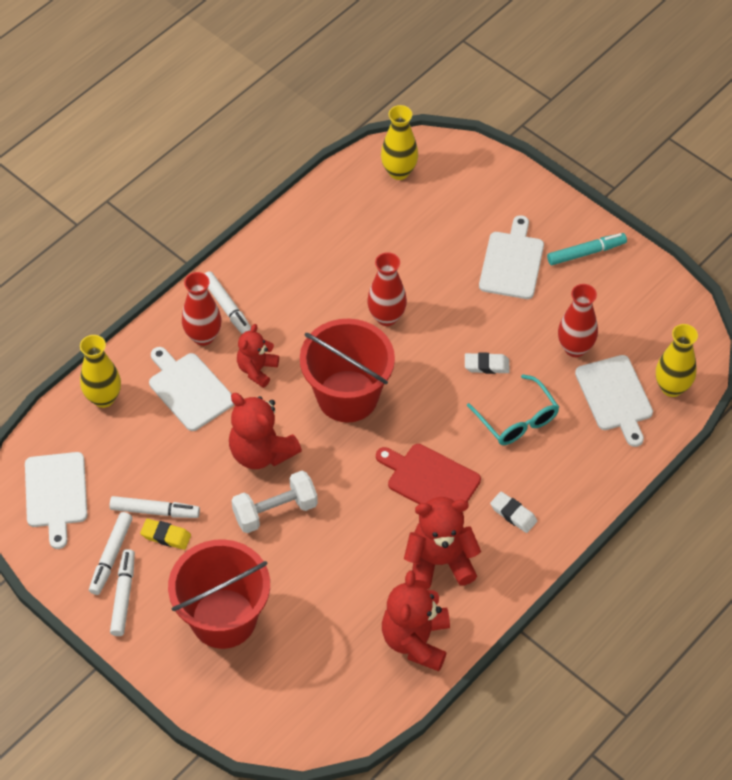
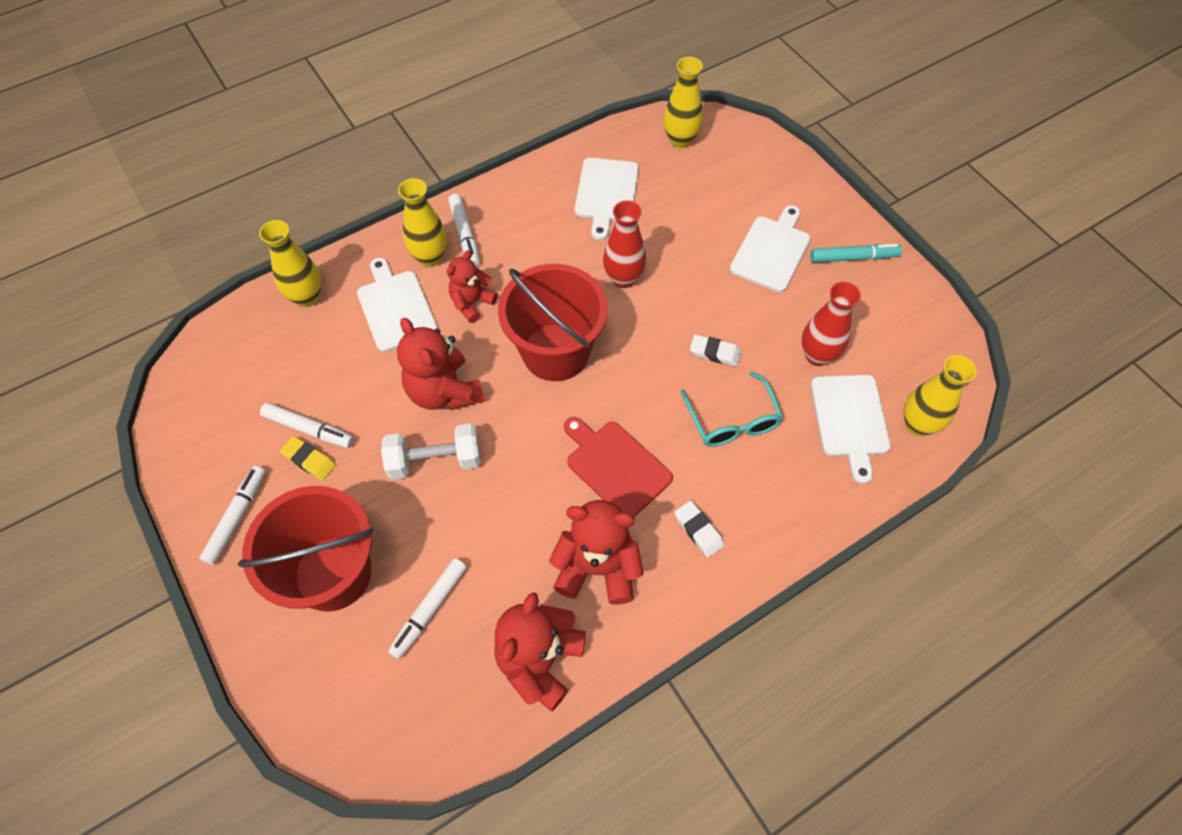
camera: 15 degrees right, 5 degrees up
(56, 494) = (217, 385): white cutting board -> white cutting board (606, 193)
(111, 556) = (243, 469): white marker -> white marker (430, 610)
(203, 336) = (430, 257): red vase -> yellow vase

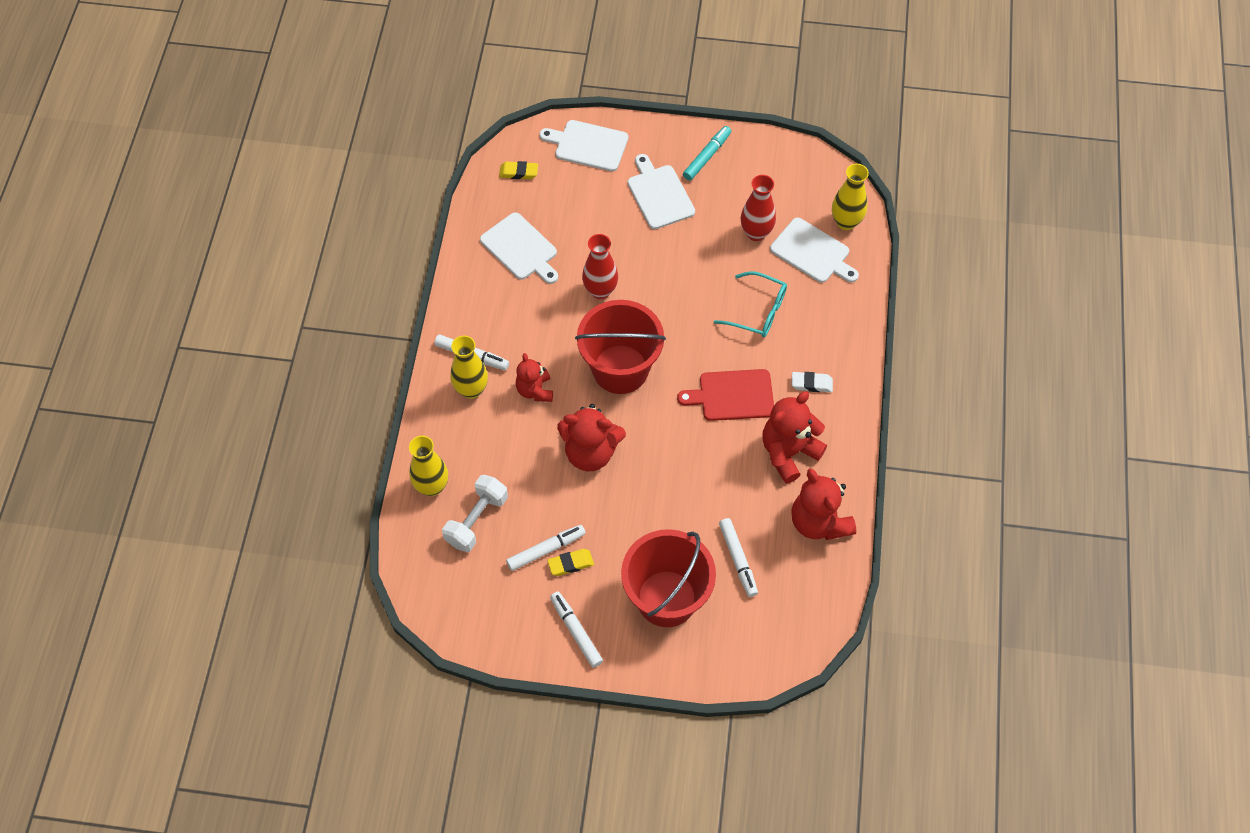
camera: 50 degrees left, 0 degrees up
(395, 308) = (495, 438): white cutting board -> white cutting board (588, 145)
(435, 460) = (638, 491): white dumbbell -> white dumbbell (476, 520)
(680, 140) = (518, 172): yellow vase -> yellow eraser
(715, 353) = (703, 284): white eraser -> none

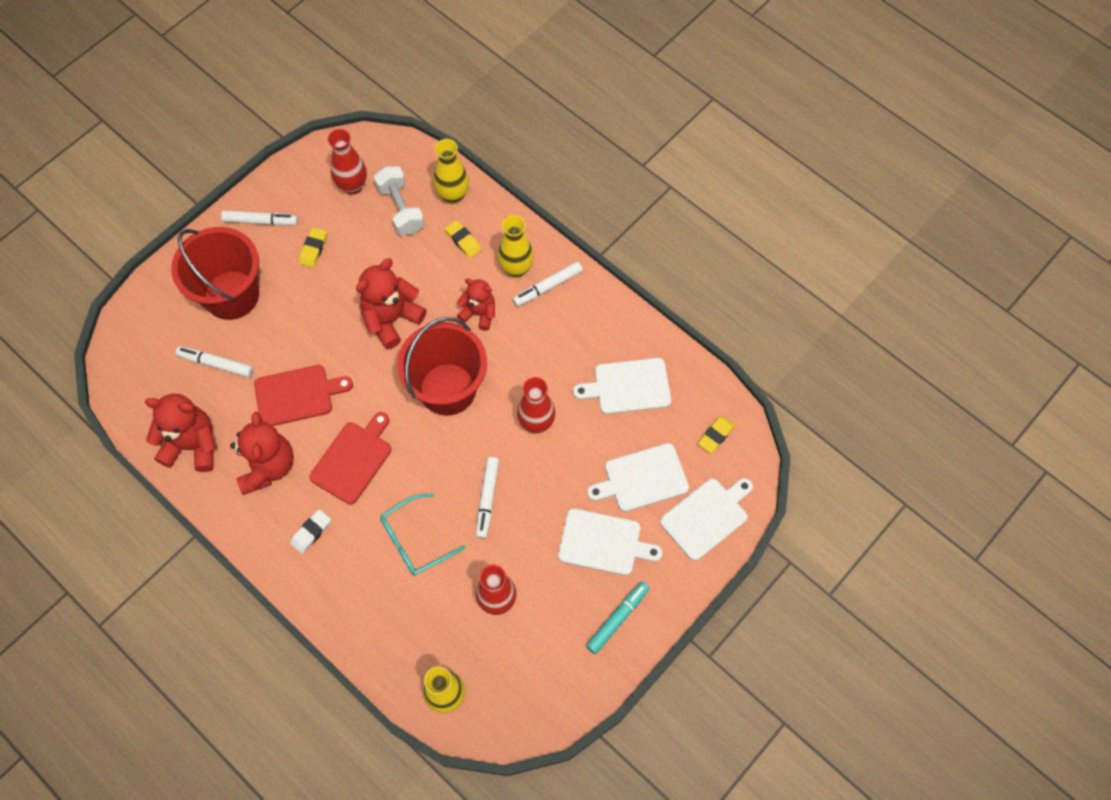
camera: 125 degrees right, 5 degrees up
(473, 448) = (463, 241): none -> yellow eraser
(481, 578) = (352, 186): none -> red vase
(546, 550) = (338, 240): white marker -> white marker (487, 499)
(707, 156) = (617, 618): turquoise marker -> turquoise marker turned 120 degrees counterclockwise
(713, 475) = (297, 395): none -> red cutting board
(812, 252) = (438, 637): white cutting board -> white cutting board (642, 478)

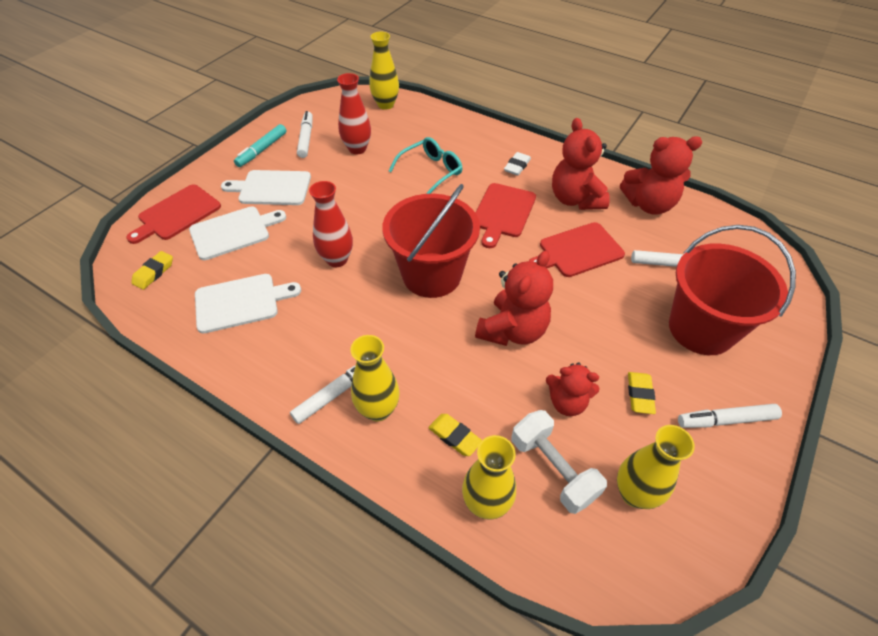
camera: 170 degrees right, 15 degrees down
(352, 186) = (634, 493): red vase -> yellow vase
(479, 313) = (414, 350): red teddy bear -> red teddy bear (567, 402)
(487, 499) = (375, 202): white marker -> white marker (306, 138)
(706, 517) = (177, 214): white cutting board -> red cutting board

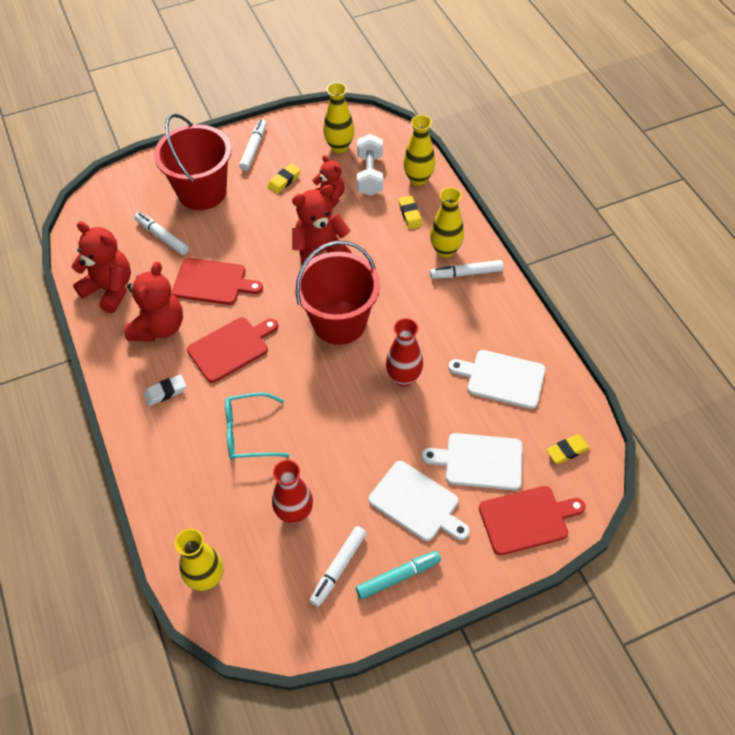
camera: 145 degrees left, 5 degrees up
(726, 420) = (253, 148): white marker -> white marker turned 105 degrees counterclockwise

